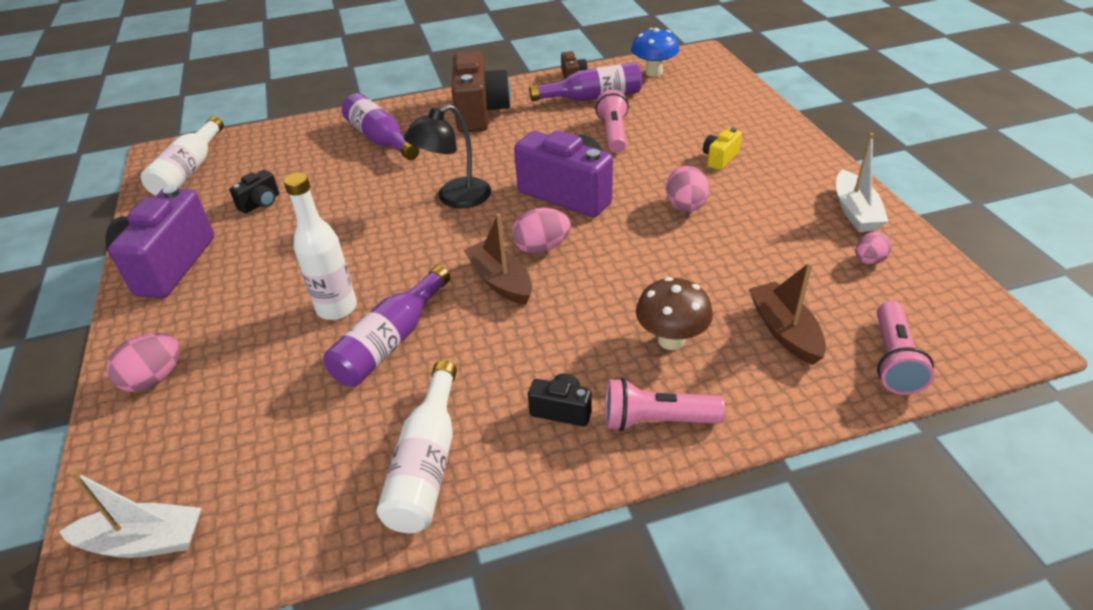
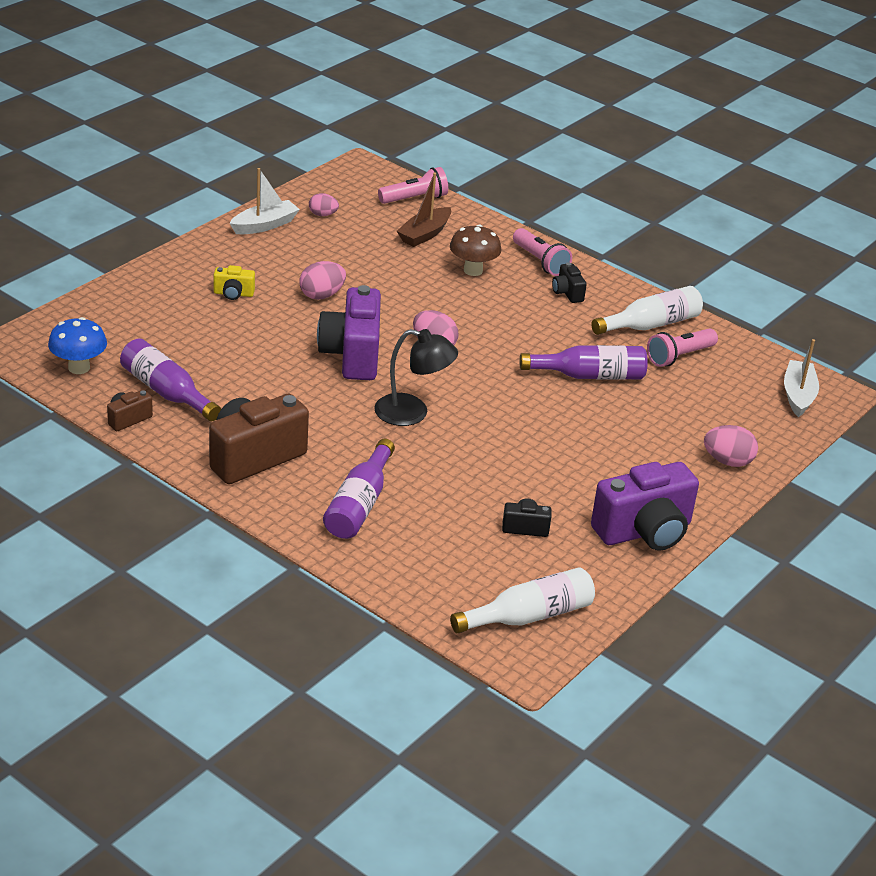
camera: 130 degrees left, 5 degrees down
(144, 541) = (798, 395): white boat -> white boat turned 45 degrees clockwise
(337, 308) = (588, 414): white bottle -> none
(500, 281) = (487, 352): brown boat -> none
(613, 134) = (233, 359): pink flashlight -> pink flashlight (679, 356)

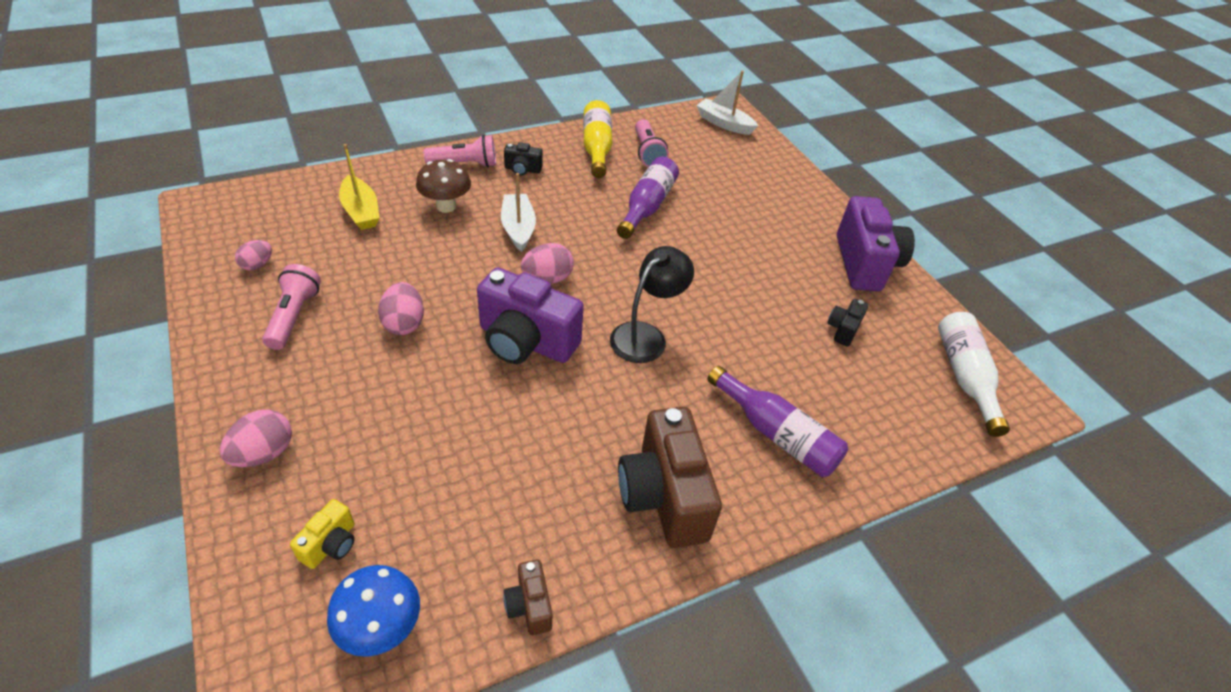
camera: 65 degrees left, 10 degrees up
(166, 392) = (495, 539): purple bottle -> none
(233, 294) = (342, 396): yellow camera -> yellow camera (331, 544)
(264, 225) = (231, 317): white boat -> white boat (518, 228)
(414, 199) = (295, 193): pink flashlight -> pink flashlight (294, 316)
(424, 234) = (361, 211): brown boat -> yellow boat
(651, 324) = (597, 148): white bottle -> yellow bottle
(727, 461) = (790, 186): pink egg -> pink egg (264, 453)

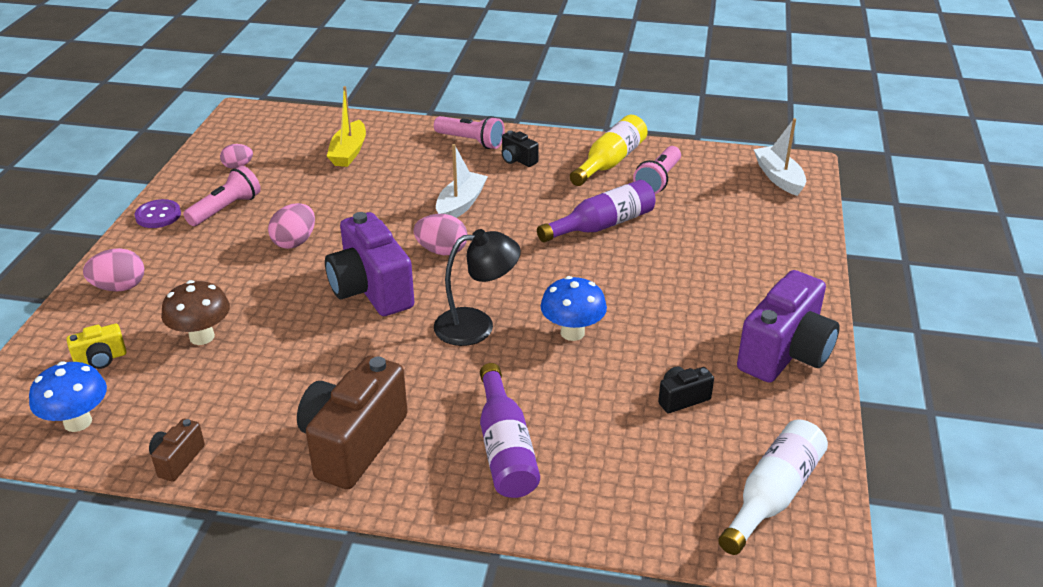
camera: 40 degrees right, 10 degrees down
(222, 353) = (158, 215): none -> purple button
(446, 206) = (419, 169): brown mushroom -> brown mushroom (202, 337)
(720, 309) = (572, 333): none -> blue mushroom

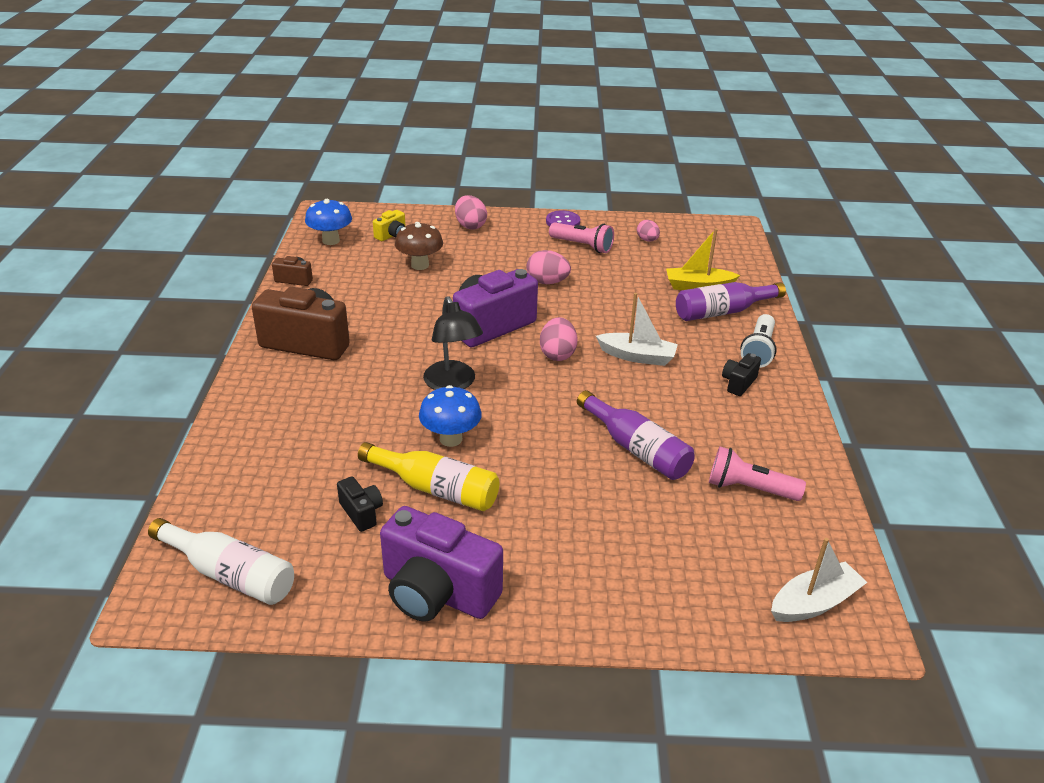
camera: 80 degrees right, 0 degrees up
(101, 359) = (392, 235): yellow camera -> yellow camera turned 105 degrees counterclockwise
(471, 141) = (758, 350): pink flashlight -> white flashlight
(505, 448) = (299, 412): purple bottle -> purple bottle (722, 312)
(610, 162) = (770, 449): yellow bottle -> yellow bottle (436, 489)

